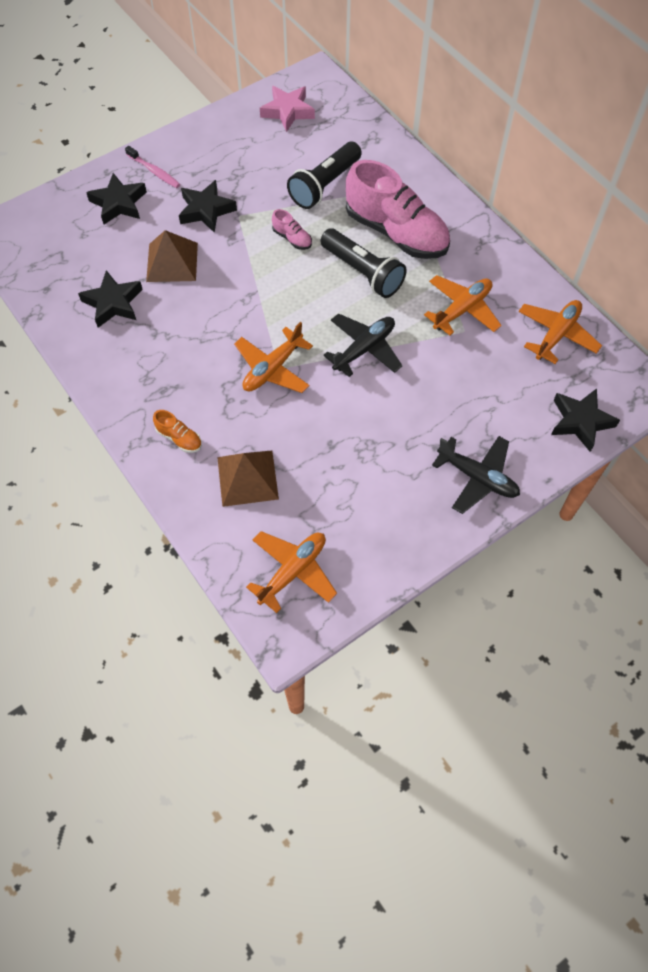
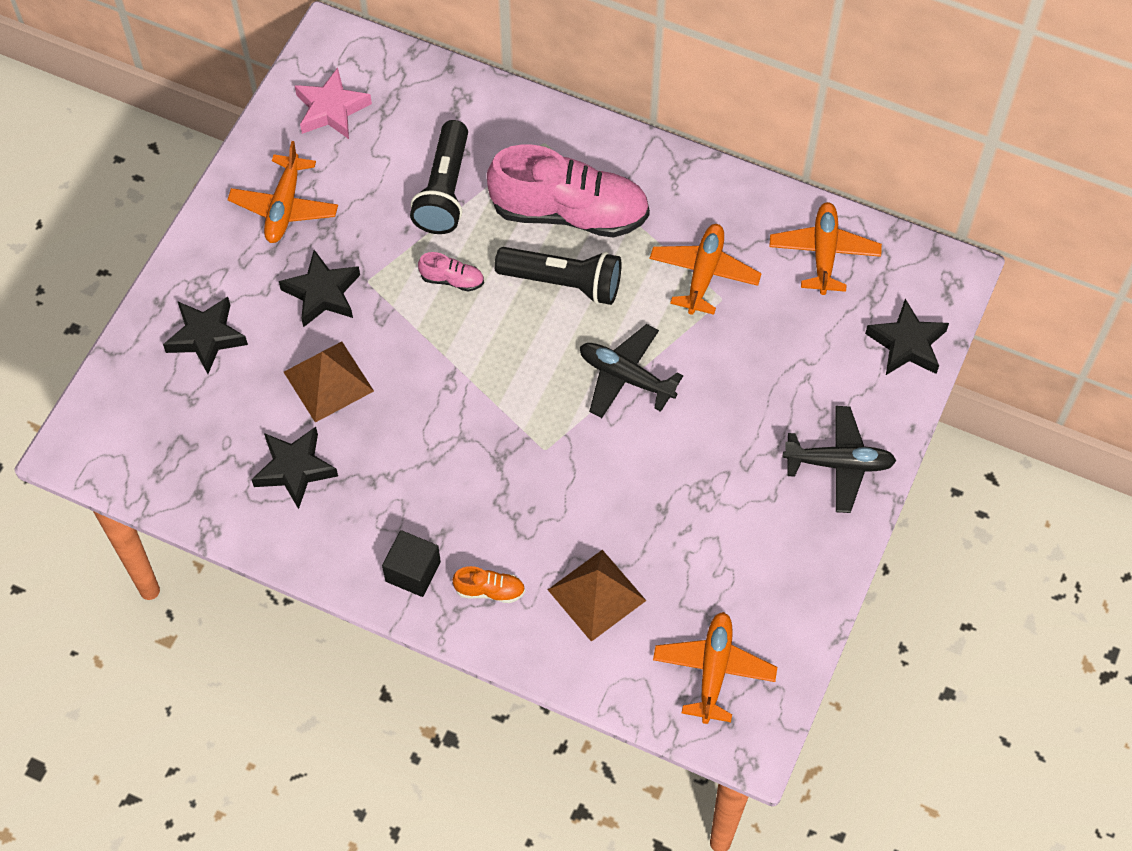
camera: 30 degrees left, 0 degrees up
(139, 401) = (413, 571): none -> black cube
(154, 171) = (220, 272): pink toothbrush -> none
(272, 369) = (539, 454): orange plane -> orange plane (284, 207)
(364, 349) = (625, 377): black plane -> black plane turned 75 degrees counterclockwise

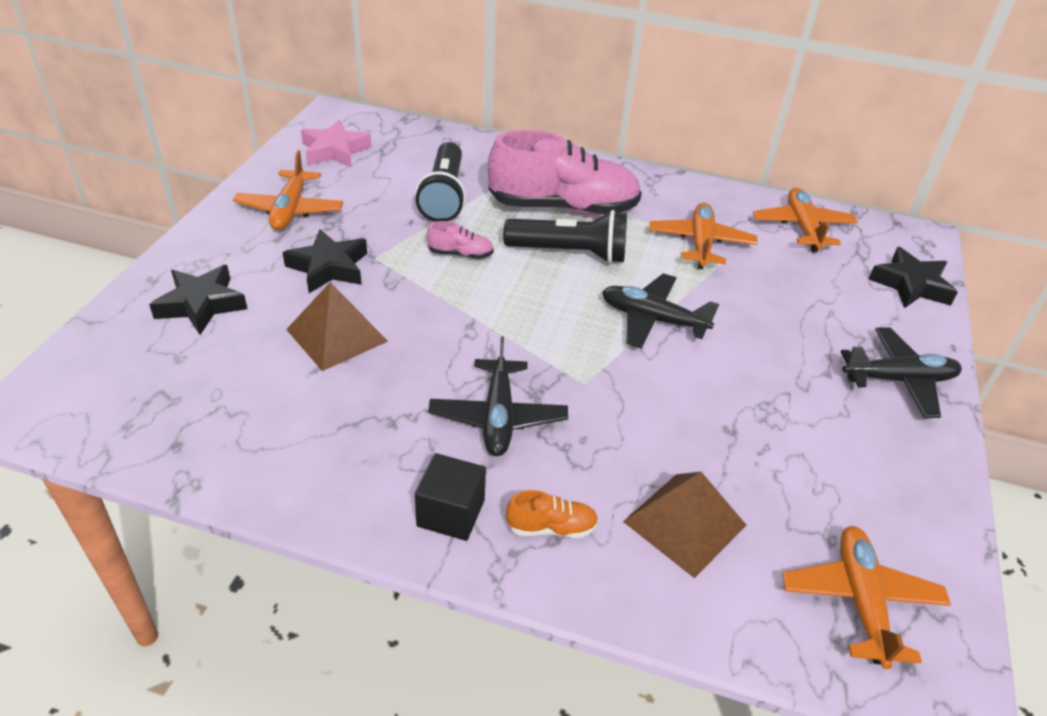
camera: 10 degrees left, 20 degrees down
(295, 469) = (298, 415): black star -> none
(462, 482) = (498, 417): none -> black plane

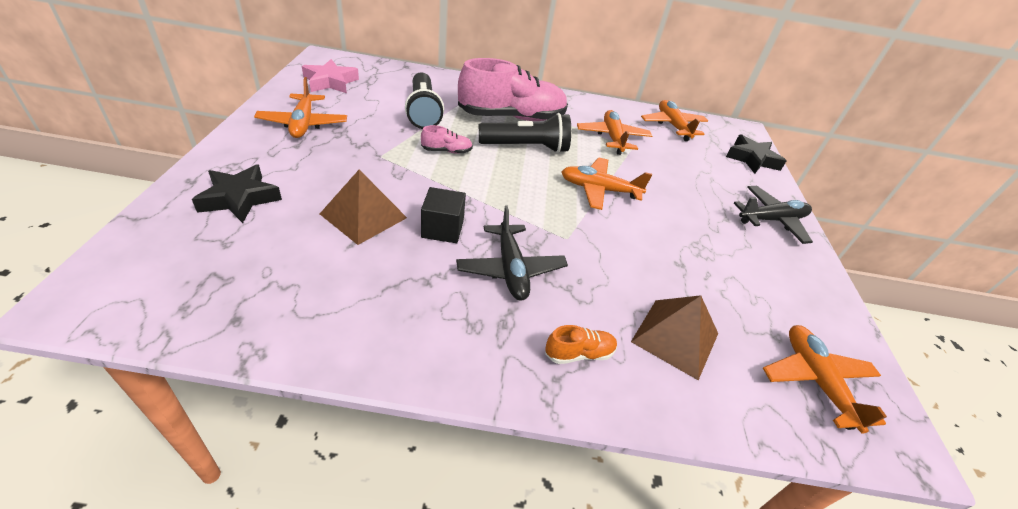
camera: 15 degrees left, 0 degrees up
(328, 267) = (345, 165): black star -> none
(451, 513) = (496, 351): black cube -> black cube (442, 229)
(652, 319) = (599, 190): black plane -> orange plane

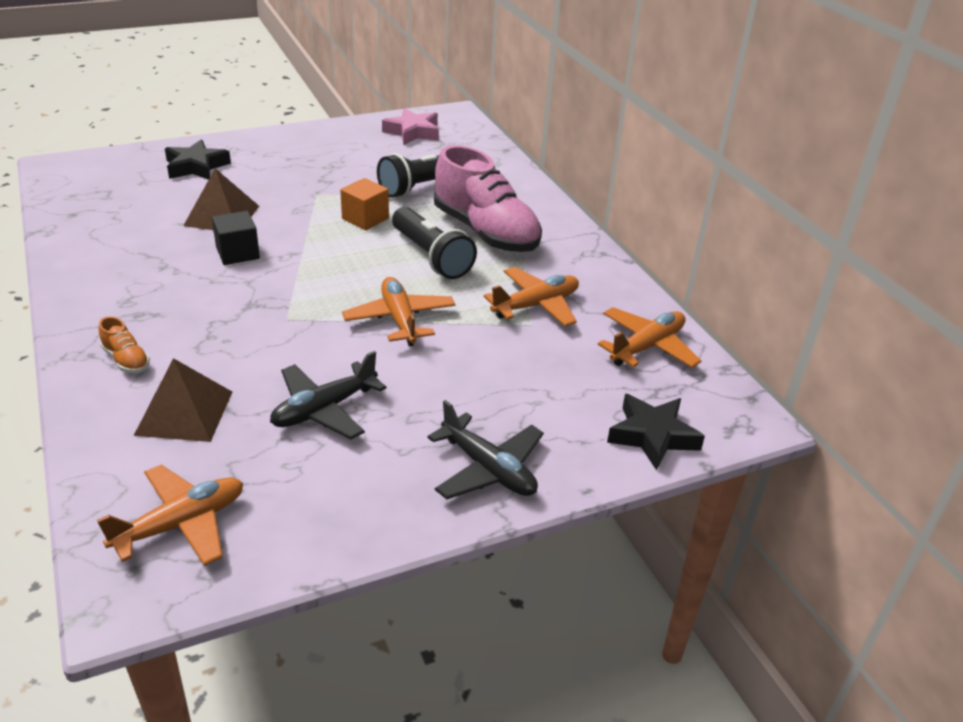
camera: 65 degrees right, 5 degrees down
(303, 124) = (325, 148): orange plane -> none
(446, 151) = (365, 218): pink shoe -> orange cube
(510, 269) = (210, 300): black plane -> black plane (324, 409)

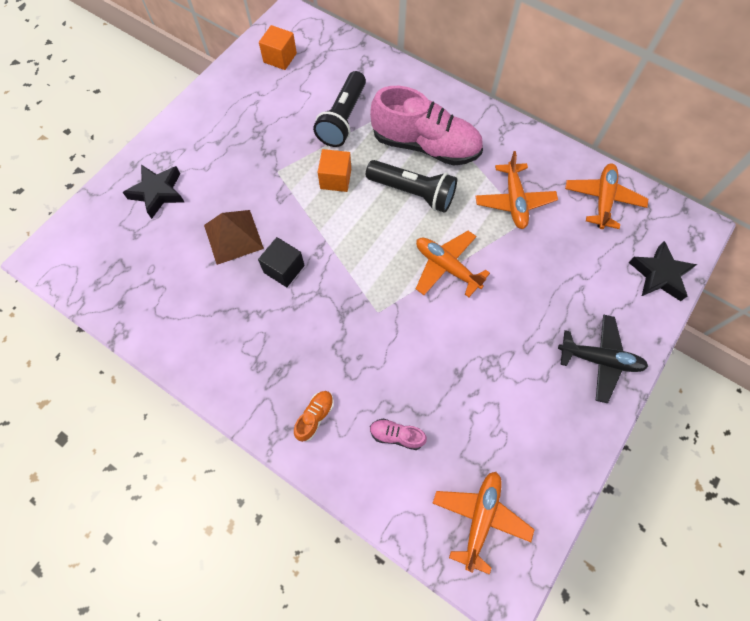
camera: 30 degrees left, 30 degrees up
(126, 360) = (315, 417): orange shoe -> orange shoe turned 75 degrees counterclockwise
(184, 413) = (396, 435): brown pyramid -> pink shoe
(324, 409) = (473, 375): black plane -> none
(413, 132) = (280, 58): pink star -> orange cube
(536, 305) = (514, 201): orange plane -> orange plane turned 150 degrees clockwise

